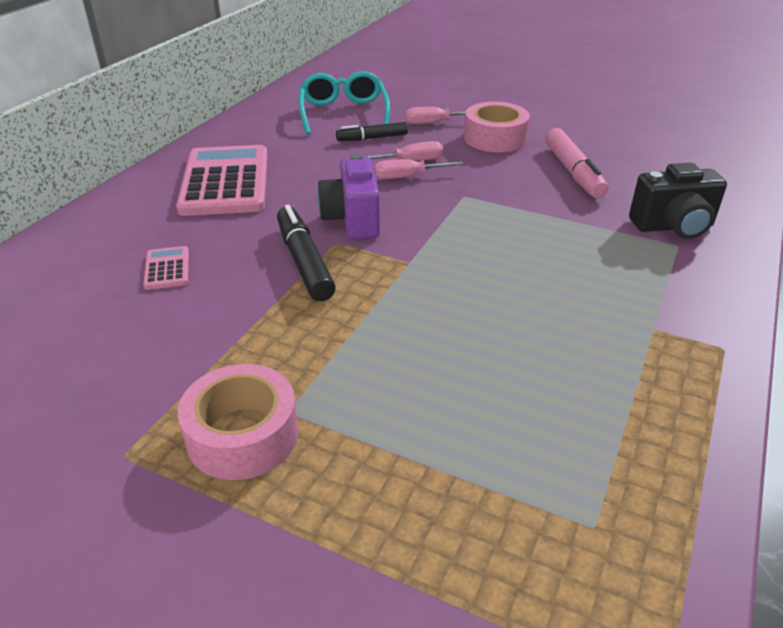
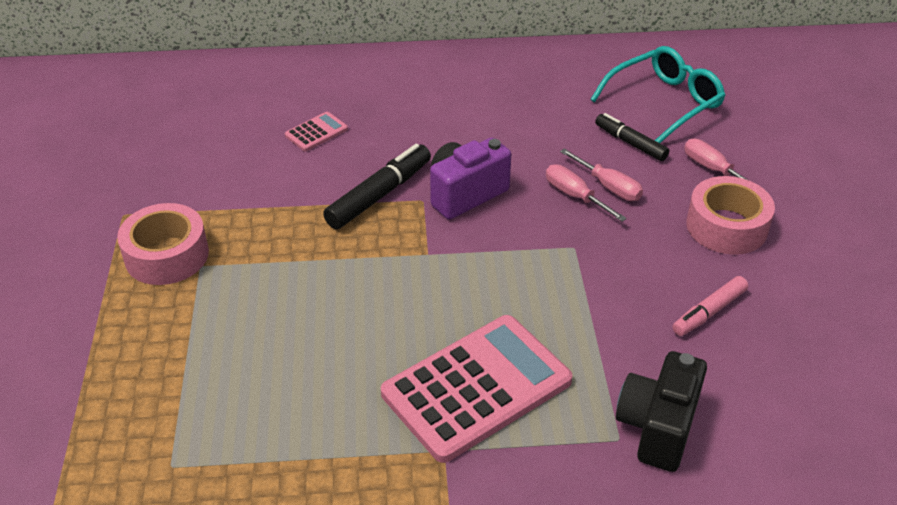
camera: 60 degrees right, 5 degrees up
(225, 182) = (461, 97): pink calculator -> pink calculator (476, 387)
(573, 172) = (709, 312): pink marker -> pink marker, size x0.65
(673, 227) = (657, 427): black camera -> black camera turned 60 degrees clockwise

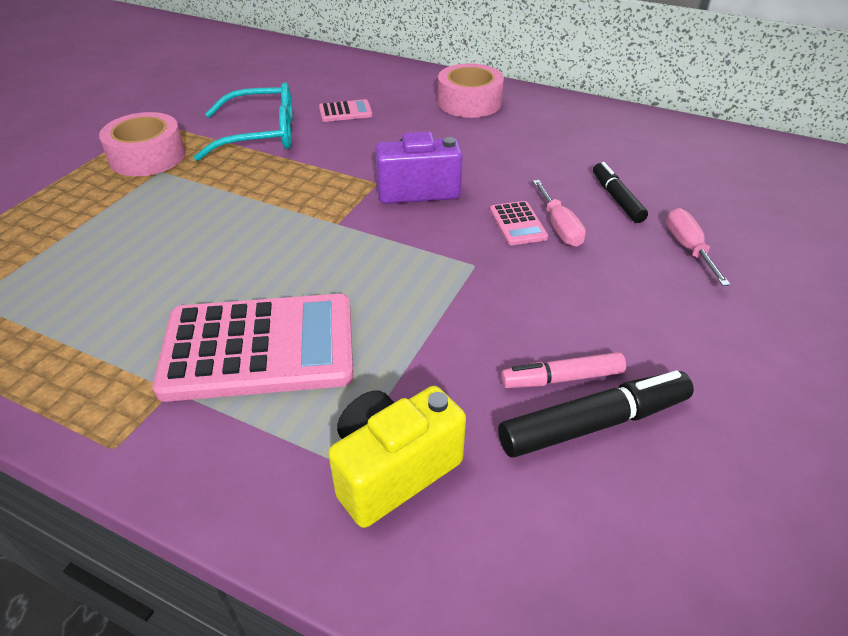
camera: 30 degrees right, 0 degrees up
(379, 195) = (345, 167): black marker -> black marker (593, 423)
(575, 196) = (518, 224): pink screwdriver -> pink calculator
(657, 427) = (393, 470): black camera -> yellow camera
(664, 102) = (684, 177): turquoise glasses -> turquoise glasses (261, 135)
(726, 226) = (657, 304): pink tape -> pink tape (469, 102)

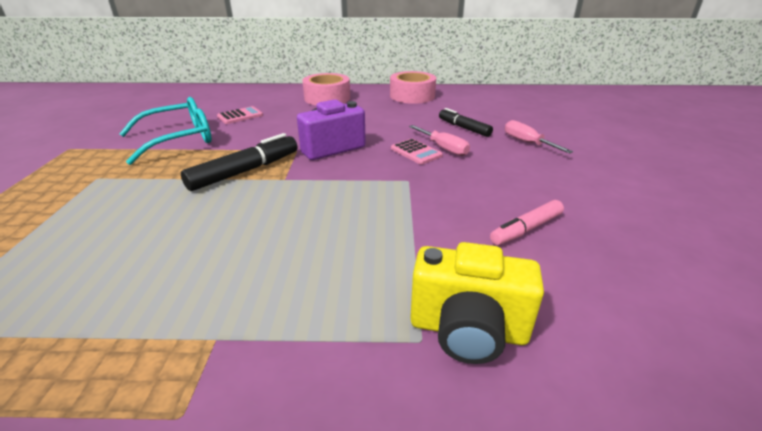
camera: 25 degrees left, 10 degrees down
(147, 157) = (77, 171): pink tape -> pink tape (412, 96)
(259, 347) = (280, 278): pink calculator -> none
(393, 470) = (468, 330): yellow camera -> yellow camera turned 105 degrees counterclockwise
(593, 423) = (571, 249): black marker -> black marker (245, 171)

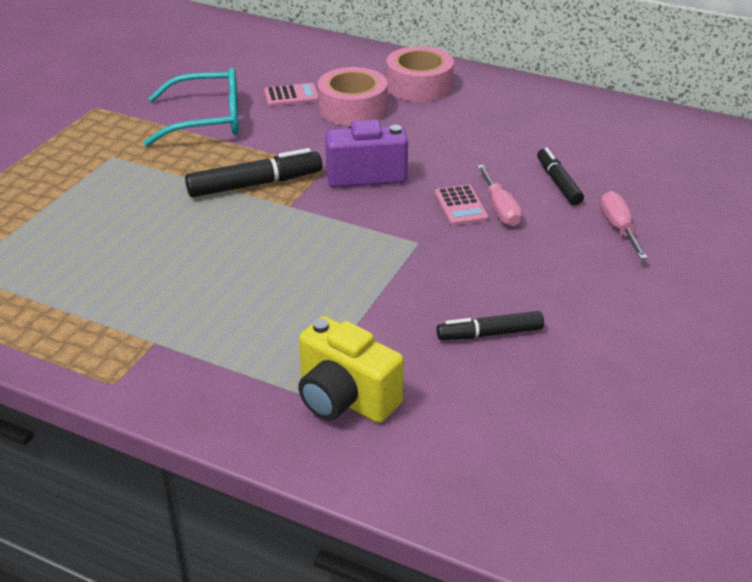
camera: 25 degrees right, 5 degrees up
(412, 96) = (541, 106): pink tape -> pink tape (352, 108)
(526, 229) = (490, 334): pink marker -> black marker

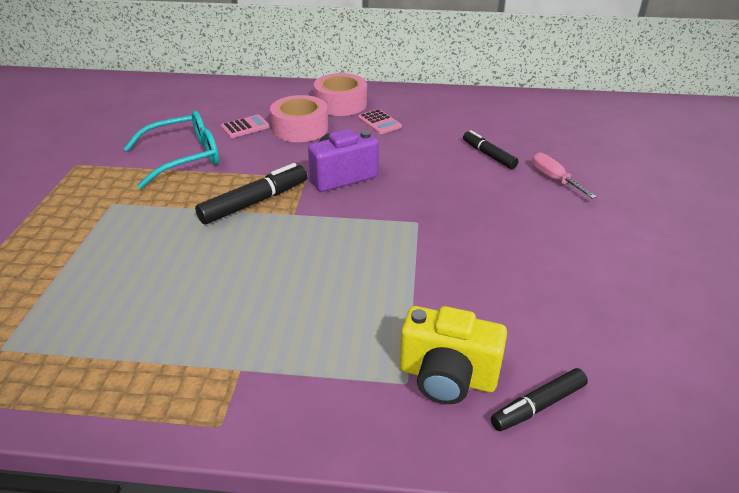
camera: 20 degrees left, 0 degrees up
(461, 206) = (431, 186): pink calculator -> pink calculator (379, 122)
(490, 334) = (523, 284): black marker -> black marker (538, 405)
(500, 209) = (461, 182): pink screwdriver -> none

